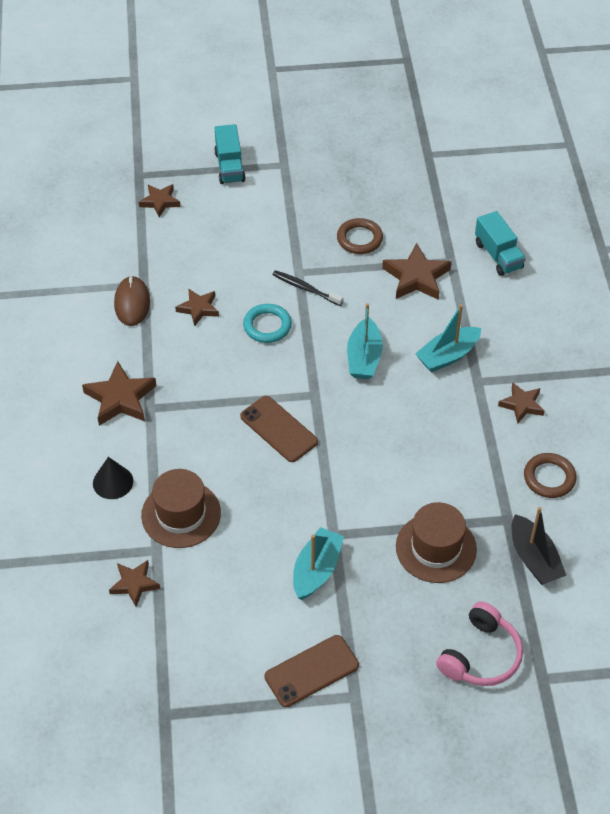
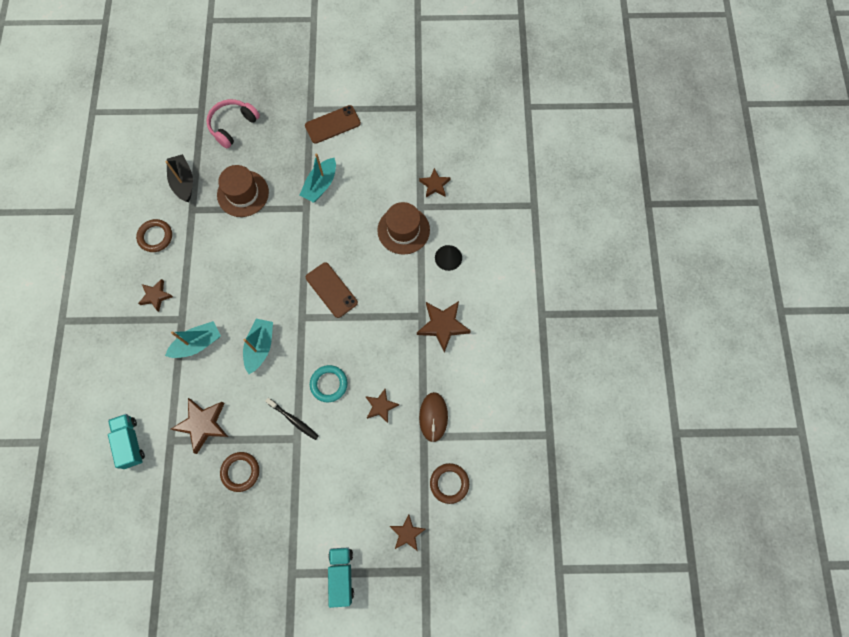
camera: 175 degrees left, 20 degrees up
(112, 245) = (449, 483): none -> brown ring

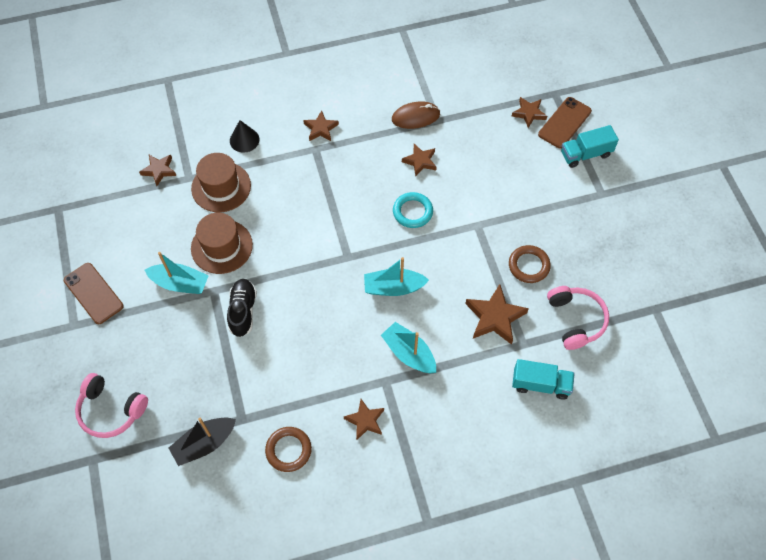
camera: 105 degrees left, 10 degrees down
(130, 442) = (540, 384): turquoise truck -> turquoise truck turned 135 degrees counterclockwise
(174, 495) = (576, 320): none -> pink headphones
(243, 193) = (208, 366): brown hat -> brown hat (222, 246)
(280, 226) = (243, 311): none -> black shoe
(293, 420) = (460, 233): black toothbrush -> none
(331, 290) = (308, 237): brown phone -> brown phone (564, 123)
(443, 325) = (320, 129): brown star -> brown star, size x0.63
(449, 483) = (472, 92): brown ring -> none

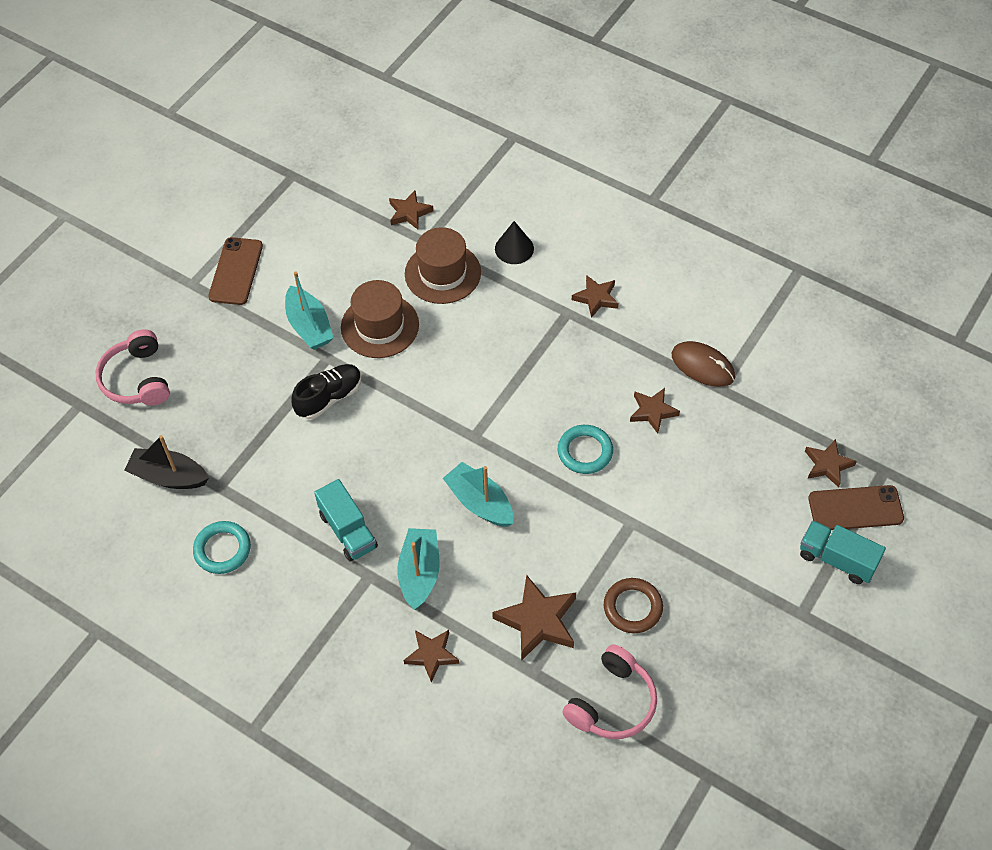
camera: 50 degrees right, 5 degrees down
(288, 450) = (222, 549): brown ring -> turquoise ring
(365, 420) = (311, 591): brown star -> brown star (431, 655)
(540, 384) = (501, 723): turquoise truck -> turquoise truck (348, 530)

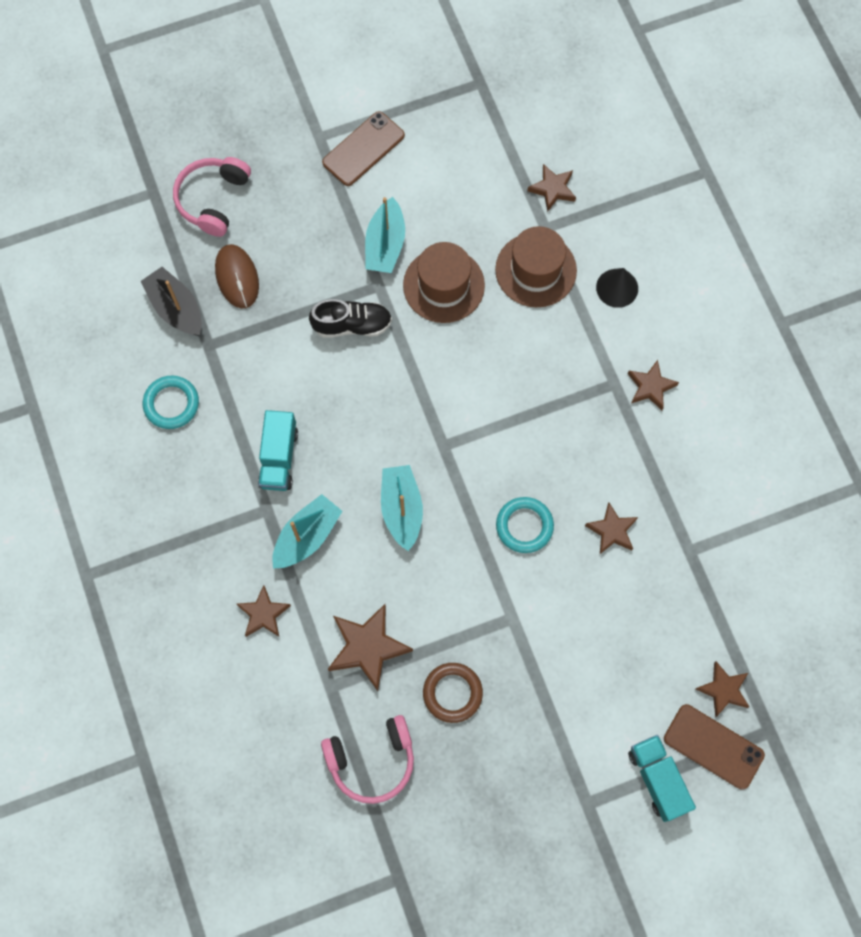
camera: 35 degrees right, 15 degrees up
(703, 366) = (691, 518): brown mouse -> brown mouse (237, 277)

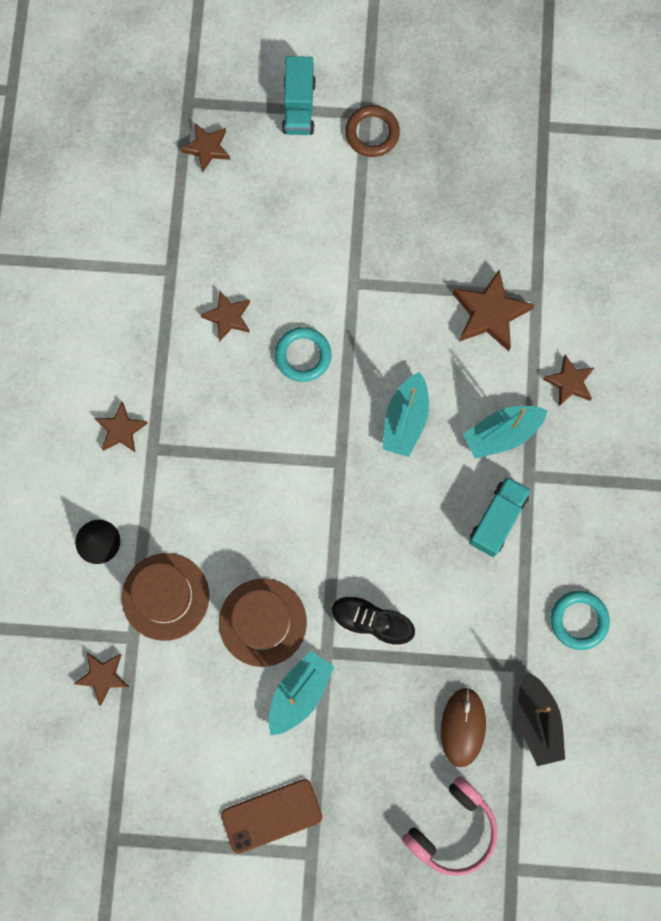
camera: 155 degrees left, 5 degrees up
(372, 760) = (526, 221): pink headphones -> none
(452, 693) = (434, 245): brown ring -> brown ring (372, 133)
(713, 746) = (240, 110): brown phone -> none

